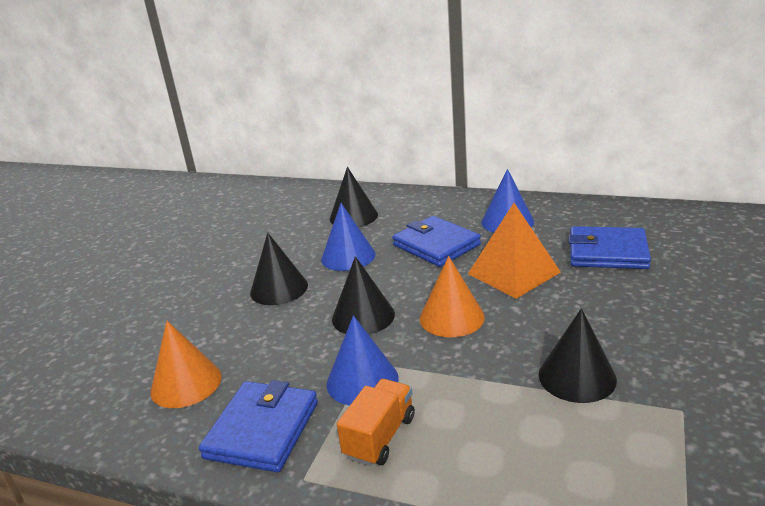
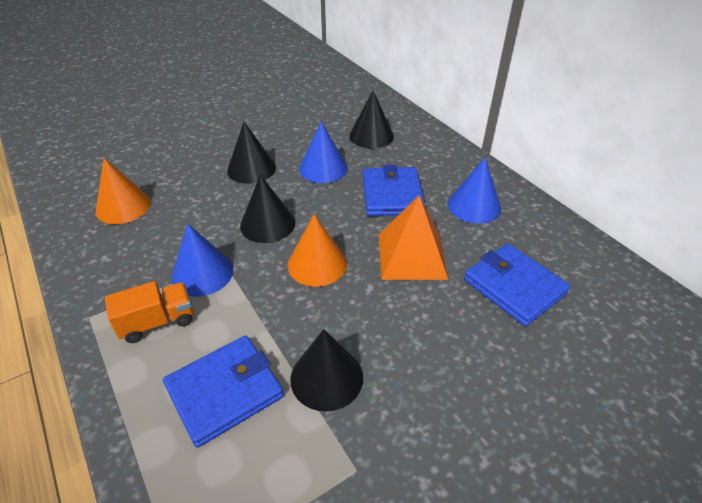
camera: 35 degrees right, 15 degrees up
(262, 430) = (114, 267): blue wallet -> blue wallet (224, 391)

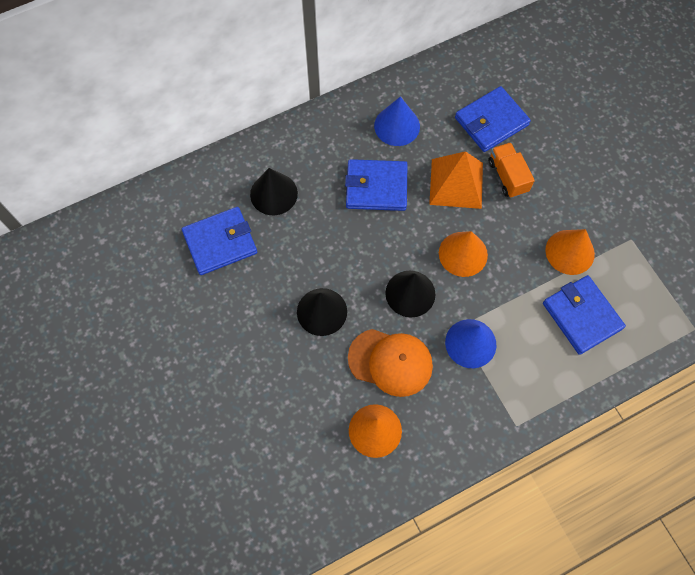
camera: 85 degrees left, 25 degrees up
(157, 322) = (522, 371): orange truck -> orange truck (507, 176)
(192, 213) = (390, 362): none -> orange cap
(319, 114) = (220, 242): none -> blue wallet
(323, 168) = (328, 243): blue cone -> none
(326, 377) = (570, 252): black cone -> orange cone

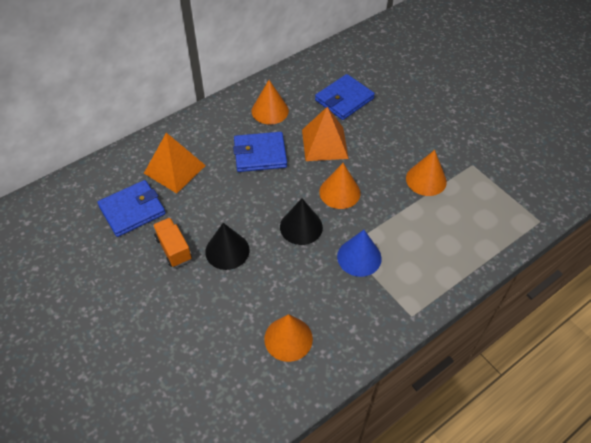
camera: 10 degrees left, 15 degrees down
(273, 194) = (175, 169): black cone -> orange pyramid
(390, 362) = (293, 281): orange cap -> none
(397, 126) = (270, 111): blue cone -> orange cone
(507, 176) = (364, 134): orange truck -> orange truck (173, 249)
(581, 316) = (446, 224): blue wallet -> none

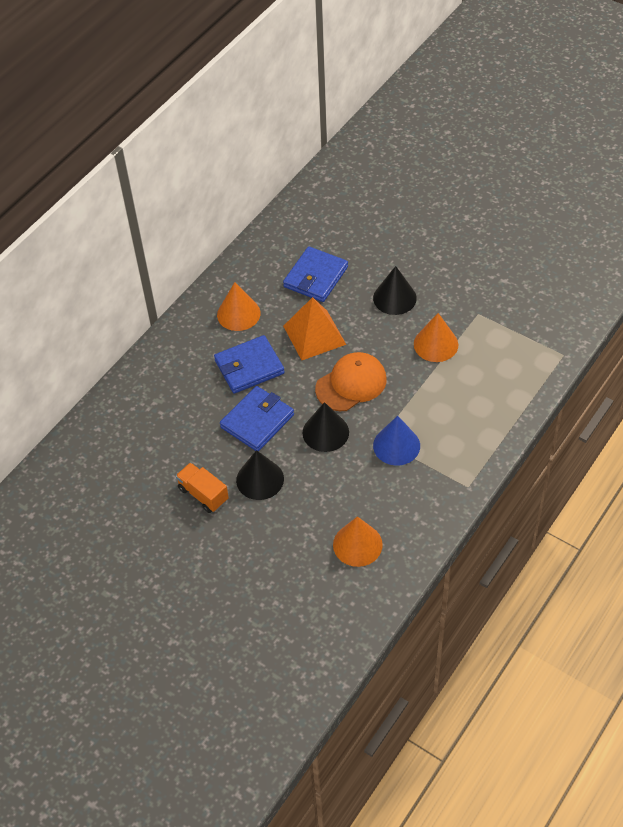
camera: 15 degrees left, 0 degrees up
(132, 210) = (139, 468): blue wallet -> blue wallet (257, 421)
(175, 169) = (163, 410): orange pyramid -> none
(339, 192) = (351, 384): orange cone -> orange cap
(404, 133) = (394, 298): none -> black cone

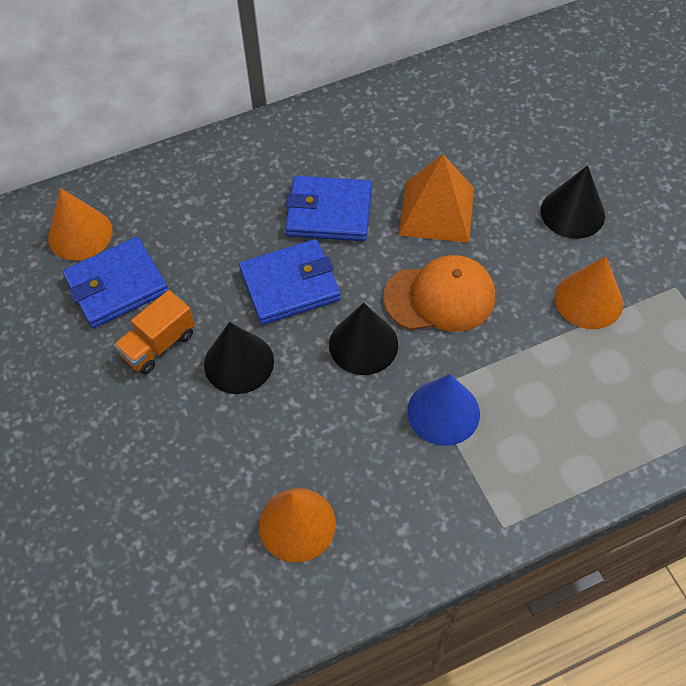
camera: 30 degrees right, 5 degrees up
(203, 494) = (159, 345): orange truck -> orange truck turned 120 degrees counterclockwise
(238, 314) = (363, 142): orange cone -> orange cone (80, 234)
(316, 277) = (488, 140): blue wallet -> blue wallet (117, 286)

